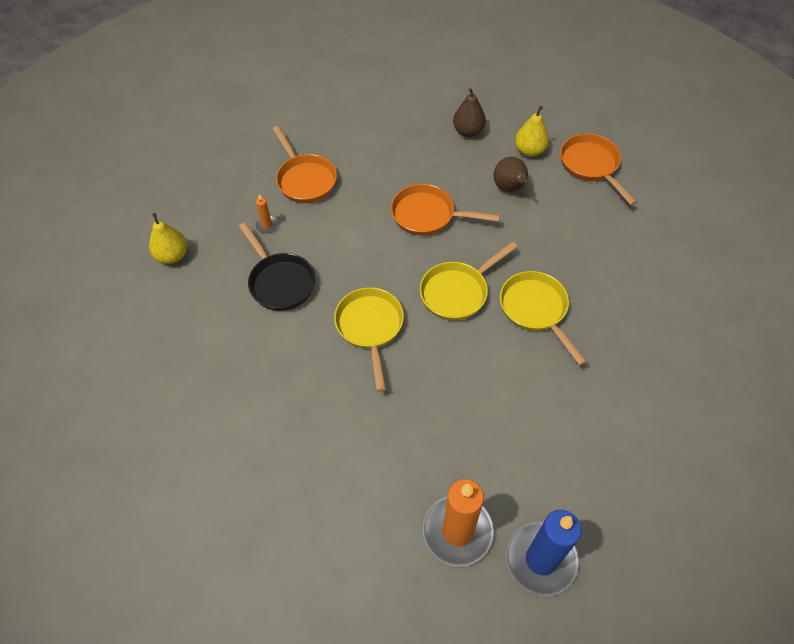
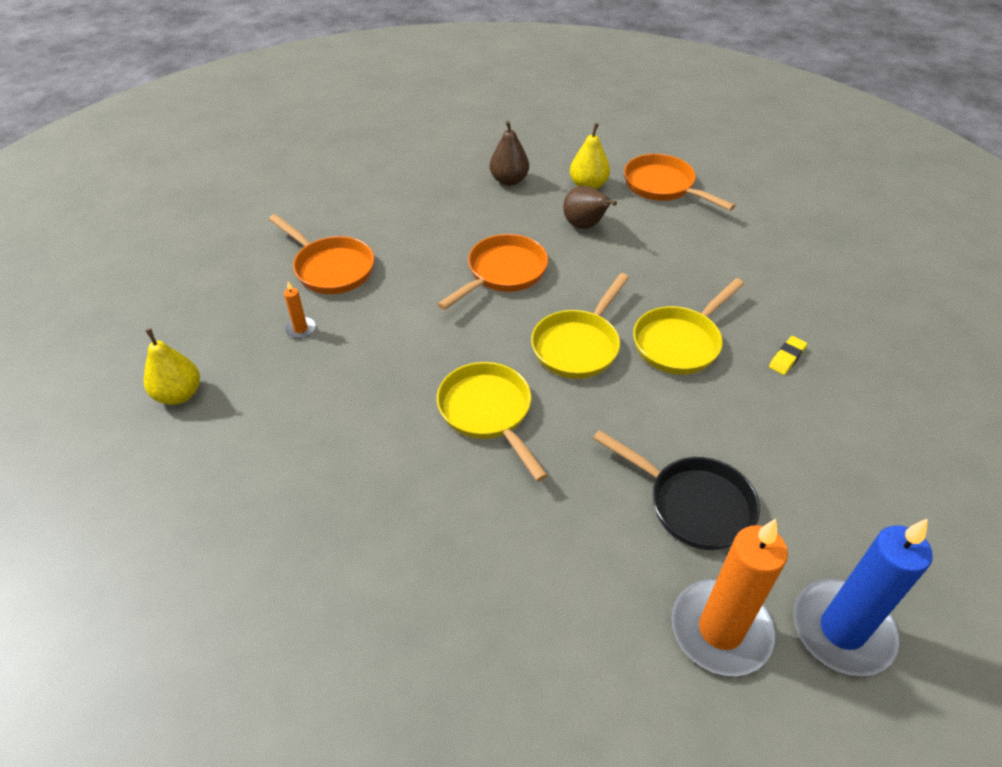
camera: 20 degrees left, 10 degrees down
(280, 282) = (344, 389): black pan -> black pan (692, 504)
(428, 215) = (503, 273): orange pan -> orange pan turned 135 degrees clockwise
(536, 310) = (680, 342): yellow pan -> yellow pan turned 90 degrees counterclockwise
(613, 346) = (786, 358): none -> yellow eraser

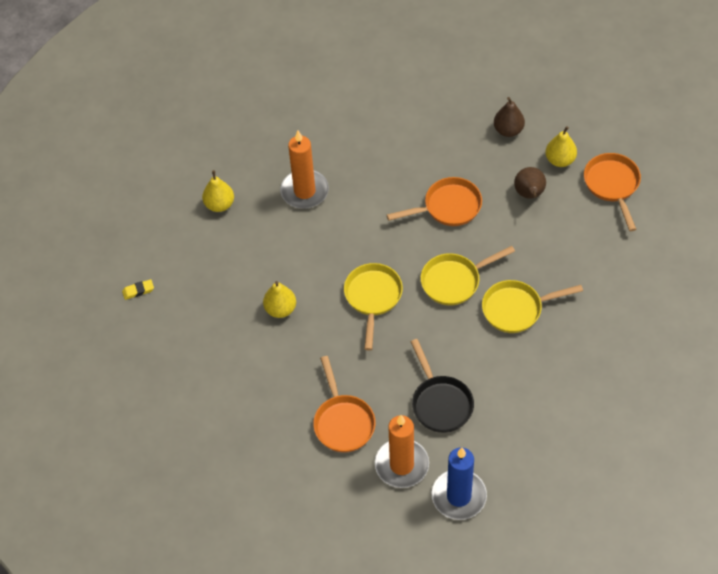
camera: 35 degrees right, 10 degrees up
(300, 329) = (304, 191): orange candle -> orange candle, size x2.40
(331, 268) = (346, 153): orange pan -> orange pan (343, 422)
(361, 491) = (280, 309): none -> yellow pear
(786, 358) = (572, 351): yellow eraser -> yellow eraser (138, 291)

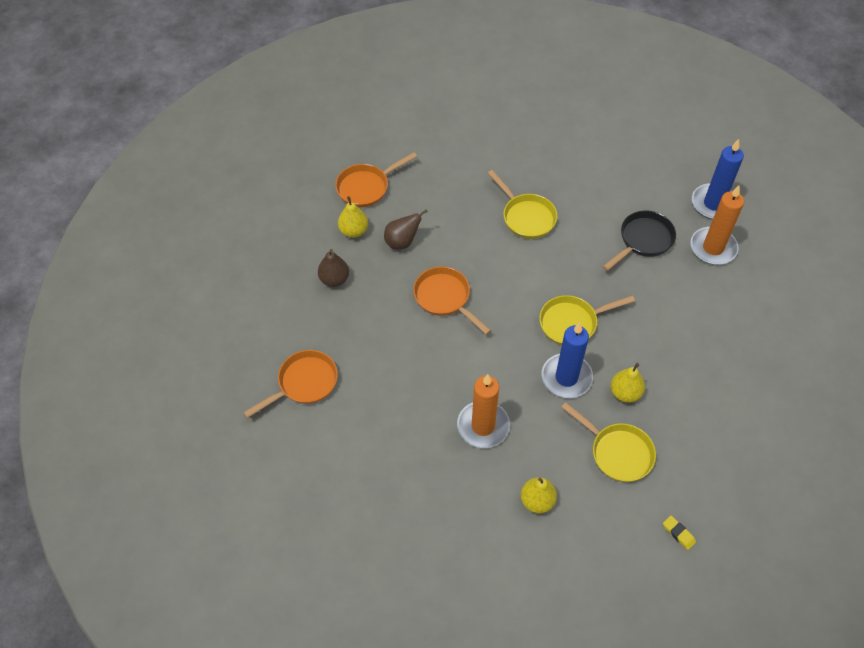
camera: 115 degrees left, 0 degrees up
(319, 270) = (566, 377): none -> blue candle
(343, 422) = (703, 301): orange pan -> orange pan (304, 383)
(454, 281) = (521, 268): yellow pan -> yellow pan (617, 452)

